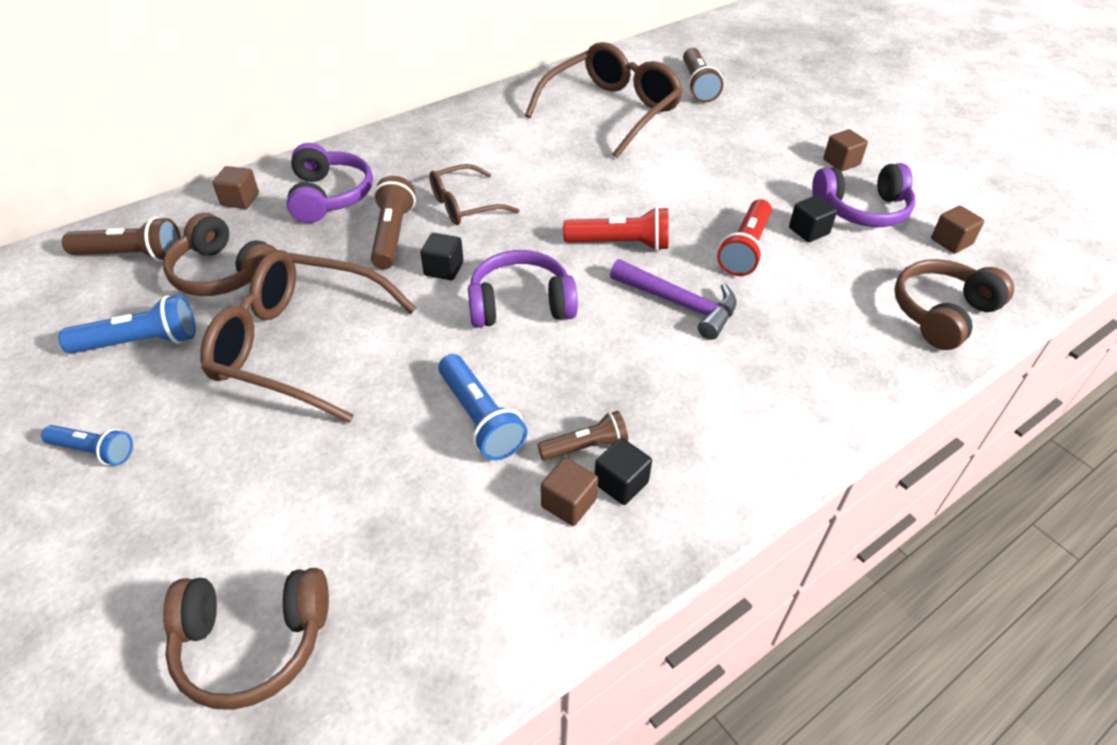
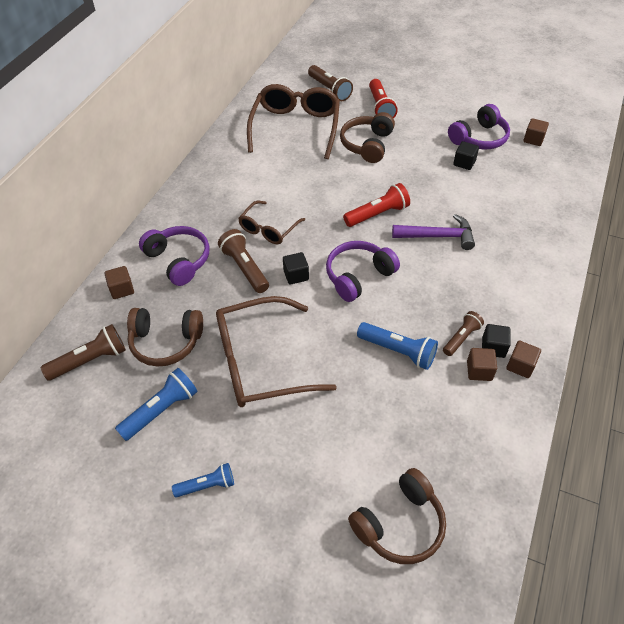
camera: 30 degrees left, 5 degrees up
(745, 249) = (442, 188): red flashlight -> red flashlight (380, 107)
(841, 162) = (446, 112): brown cube -> brown cube (520, 366)
(942, 313) = (559, 183): brown headphones -> brown headphones (367, 145)

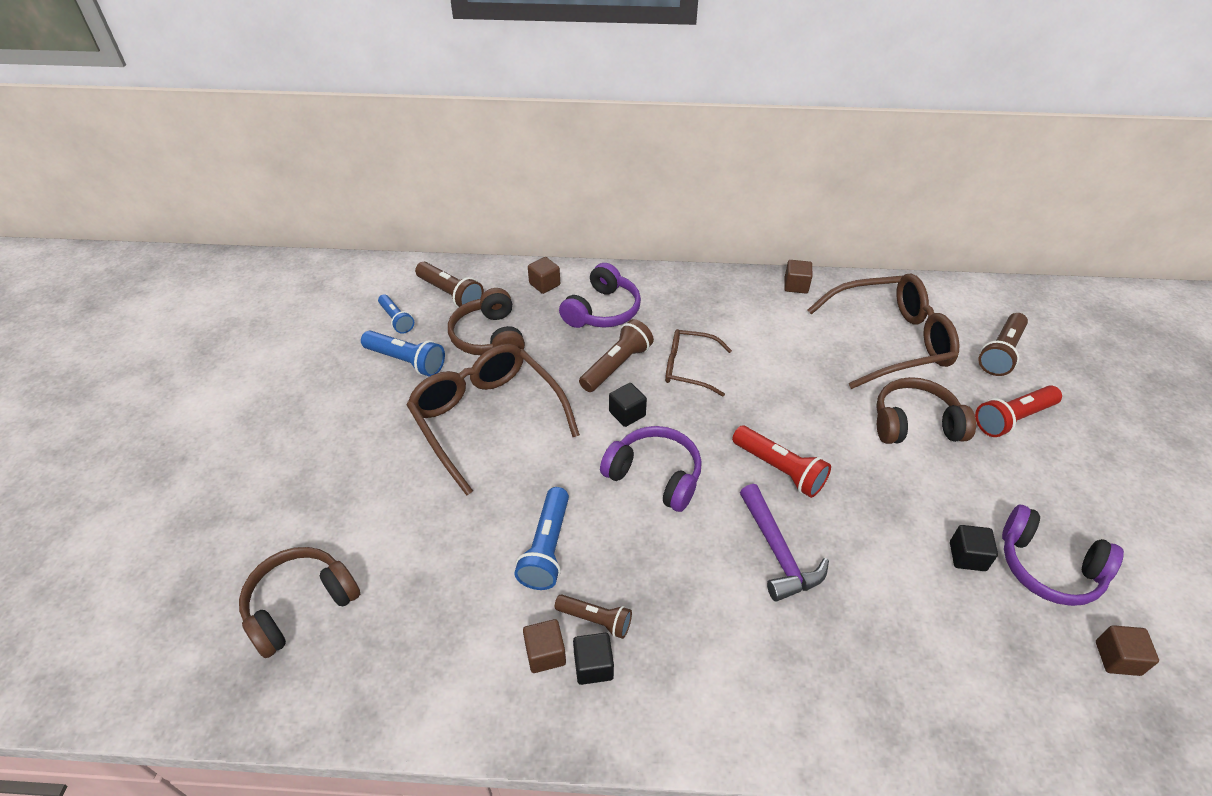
camera: 70 degrees right, 5 degrees down
(207, 485) = (328, 422): blue flashlight -> blue flashlight (396, 319)
(400, 524) = (300, 605): brown headphones -> brown headphones turned 105 degrees clockwise
(520, 366) = (572, 710): brown cube -> brown cube (796, 286)

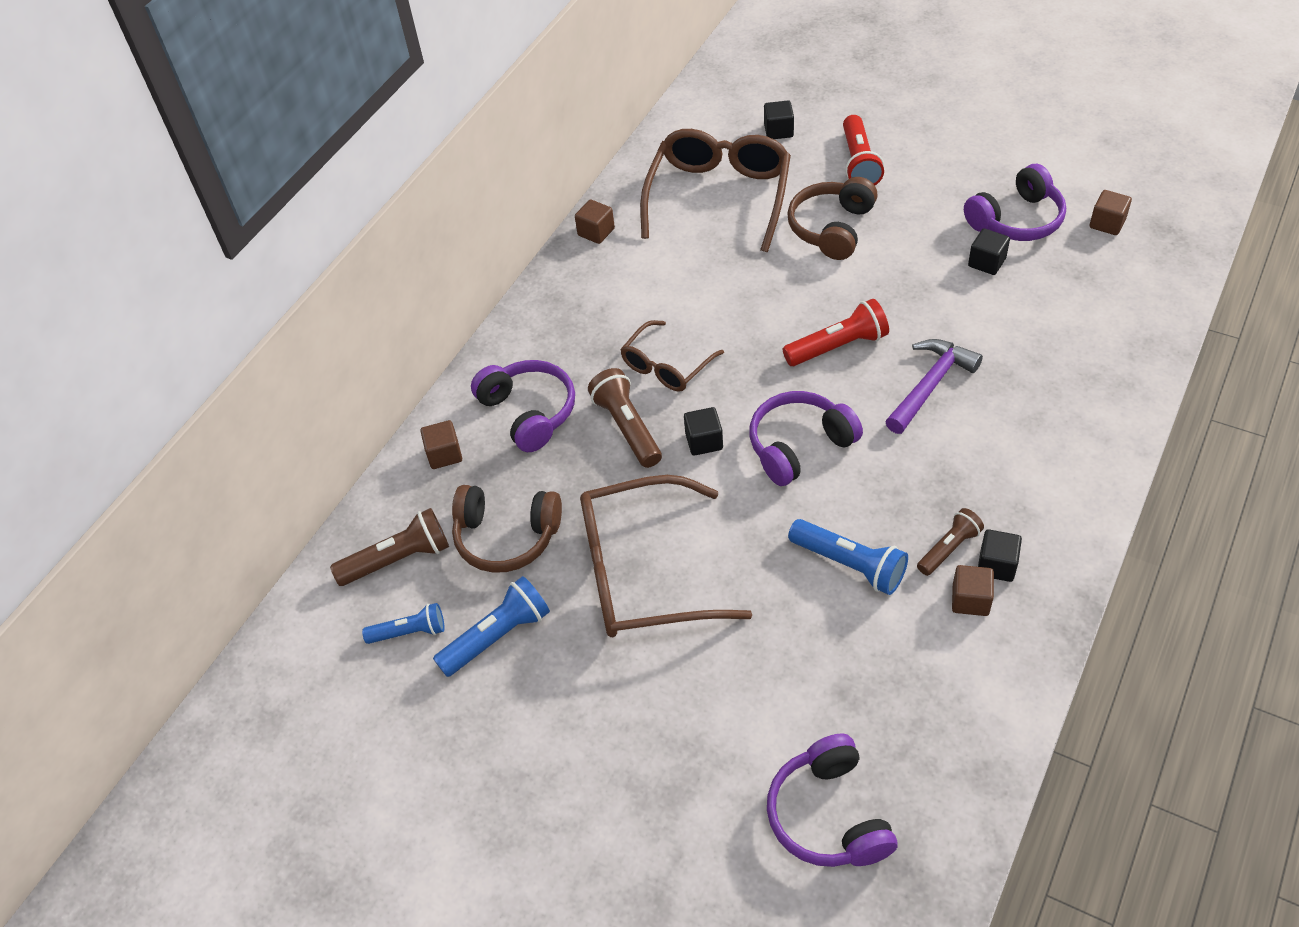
camera: 60 degrees left, 5 degrees up
(300, 605) = (828, 815): brown headphones -> purple headphones
(778, 552) = (930, 385): purple hammer -> purple hammer turned 60 degrees counterclockwise
(1001, 353) = (778, 131): brown flashlight -> black cube

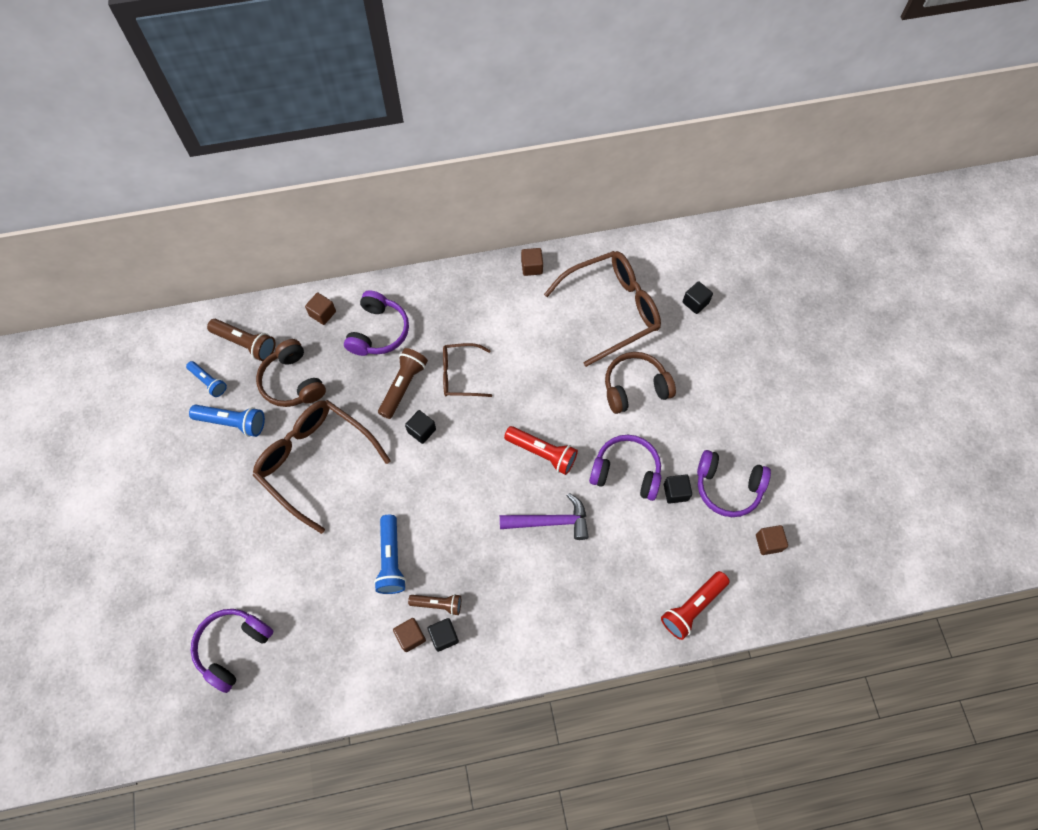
camera: 45 degrees right, 15 degrees up
(799, 446) = (454, 481): purple headphones -> purple headphones (626, 471)
(859, 162) = (704, 365): red flashlight -> red flashlight (692, 607)

